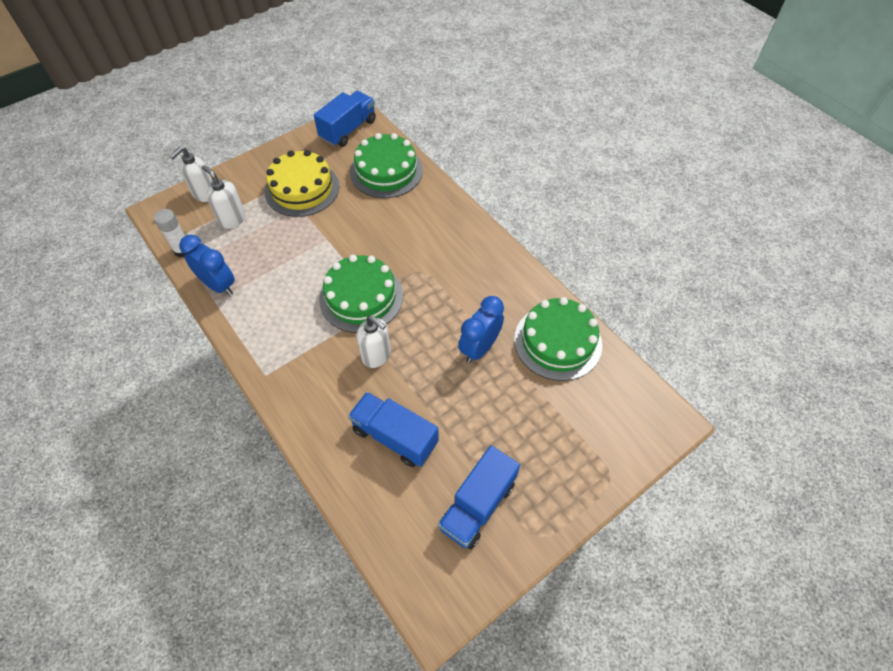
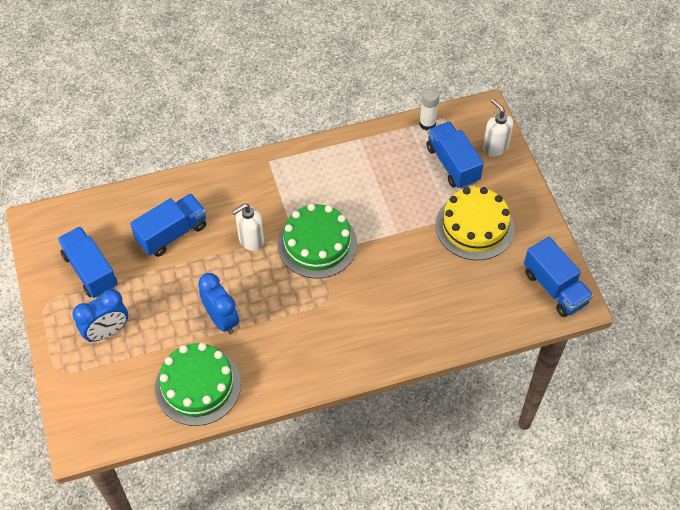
camera: 110 degrees right, 0 degrees up
(219, 285) = (375, 144): blue clock -> blue clock (107, 332)
(232, 219) = (452, 164): white soap dispenser -> blue truck
(386, 171) = (475, 307): green cake -> none

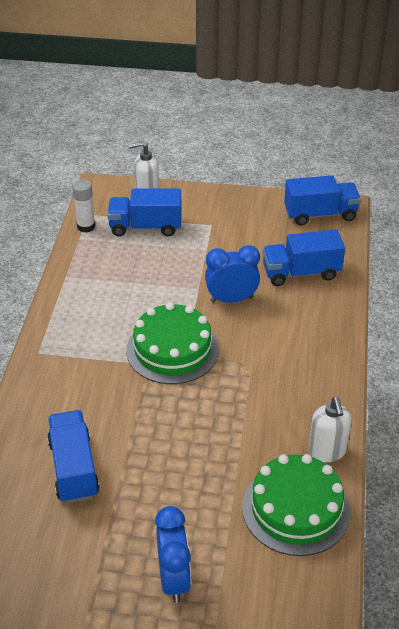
camera: 65 degrees left, 15 degrees down
(90, 271) = (72, 570): blue truck -> blue truck (301, 273)
(221, 319) = (220, 459): blue clock -> blue clock (231, 299)
(251, 240) = (131, 401): white soap dispenser -> white soap dispenser (327, 452)
(474, 226) = (225, 237): yellow cake -> none

